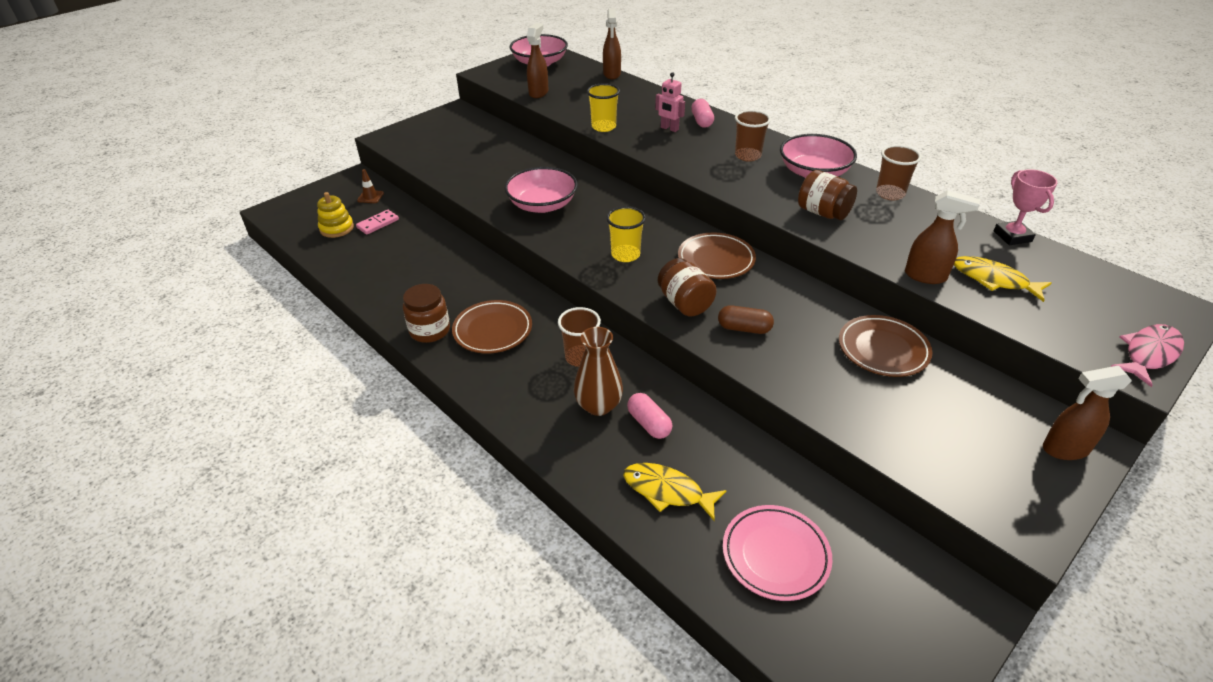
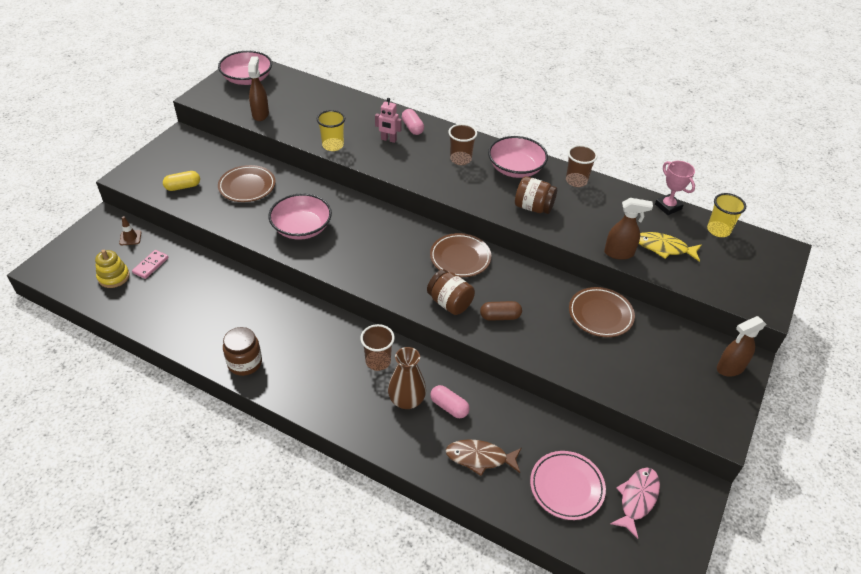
camera: 20 degrees left, 5 degrees up
(436, 152) = (183, 187): none -> yellow capsule
(493, 330) = (298, 352): brown plate -> brown plate (247, 186)
(612, 74) = (318, 85): brown spray bottle -> none
(625, 255) = (388, 266): yellow cup -> yellow cup (718, 230)
(667, 491) = (480, 458): yellow fish -> brown fish
(1149, 354) = (769, 290): pink fish -> pink fish (637, 499)

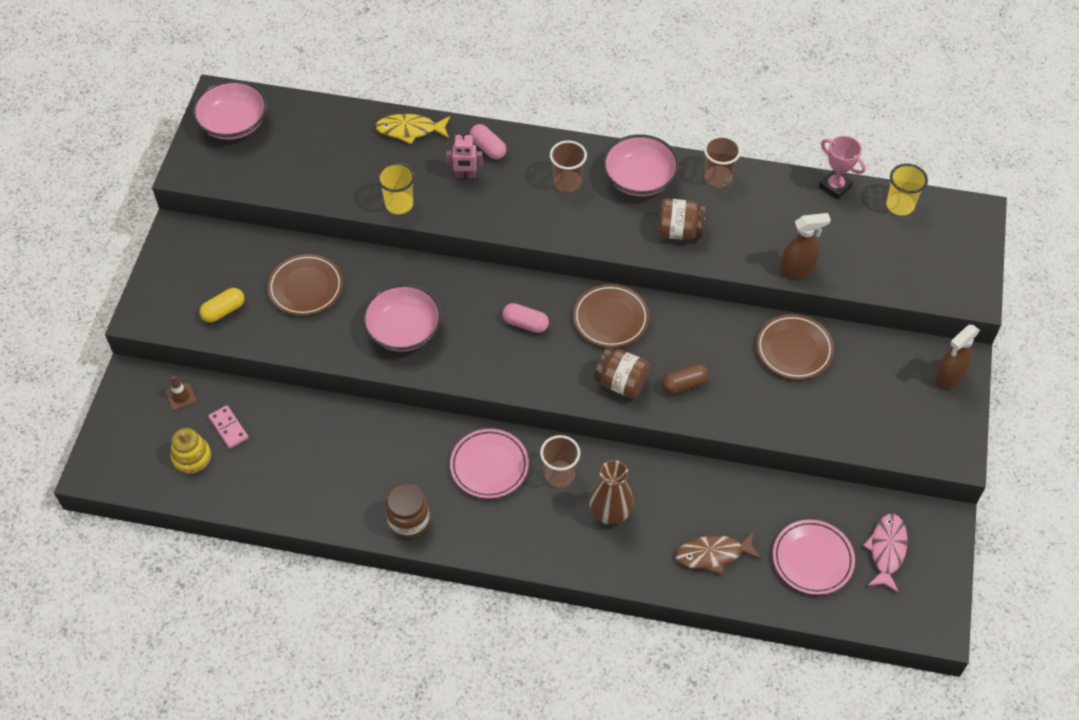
camera: 15 degrees left, 10 degrees up
(151, 265) = (229, 428): pink domino -> pink domino turned 45 degrees counterclockwise
(260, 114) = (281, 179): brown spray bottle -> none
(326, 340) = (489, 466): none -> pink plate
(449, 407) = (659, 506): pink capsule -> pink capsule (525, 324)
(664, 248) = (845, 248): yellow fish -> yellow fish (410, 130)

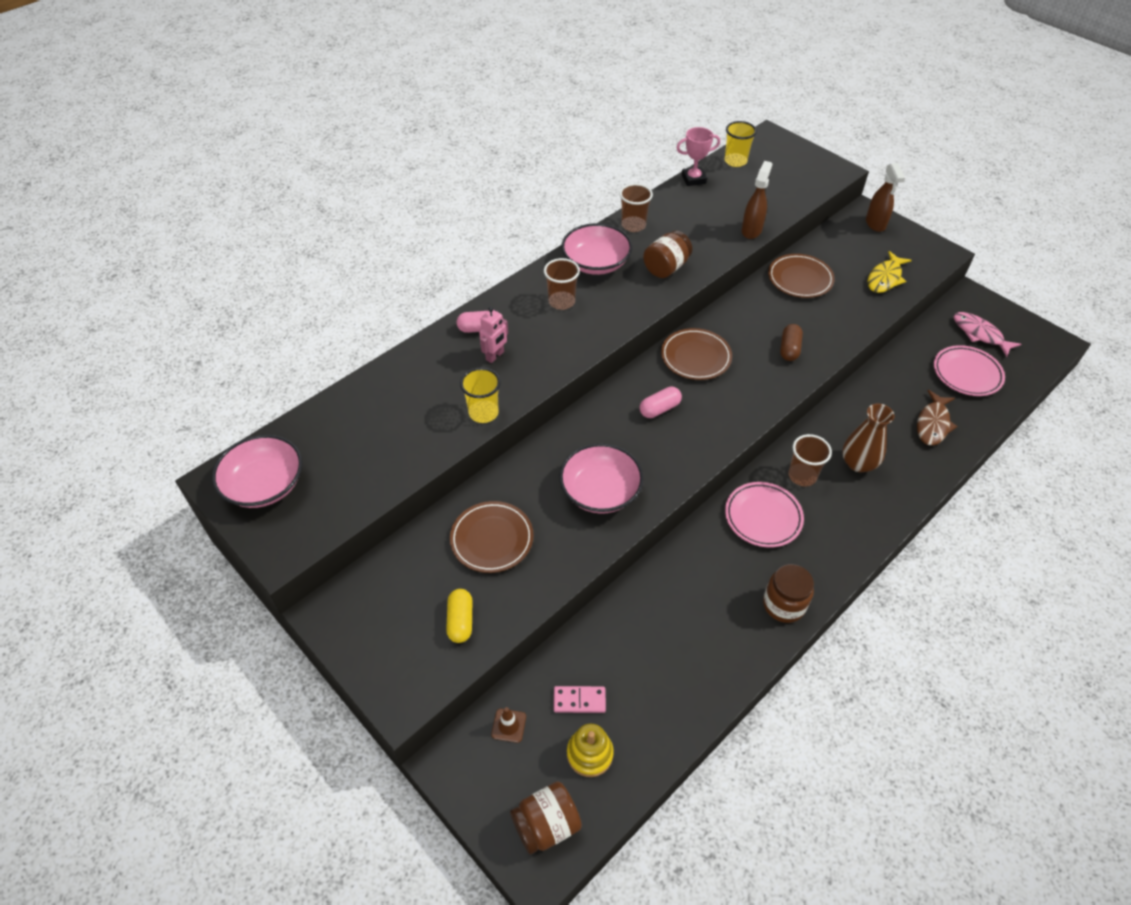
camera: 55 degrees left, 5 degrees down
(410, 130) = (410, 366): yellow fish -> yellow fish (885, 278)
(621, 383) = (762, 382): brown jar -> brown jar (546, 824)

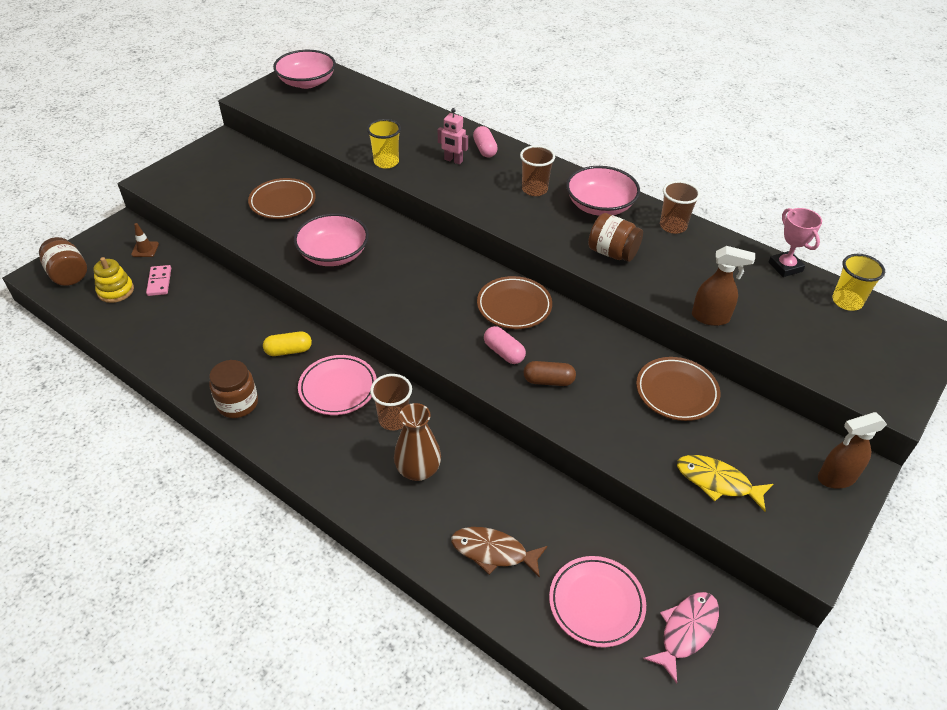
camera: 80 degrees right, 5 degrees down
(460, 621) = (211, 196): yellow capsule -> yellow capsule (289, 351)
(659, 409) = (436, 284): pink capsule -> pink capsule (504, 352)

